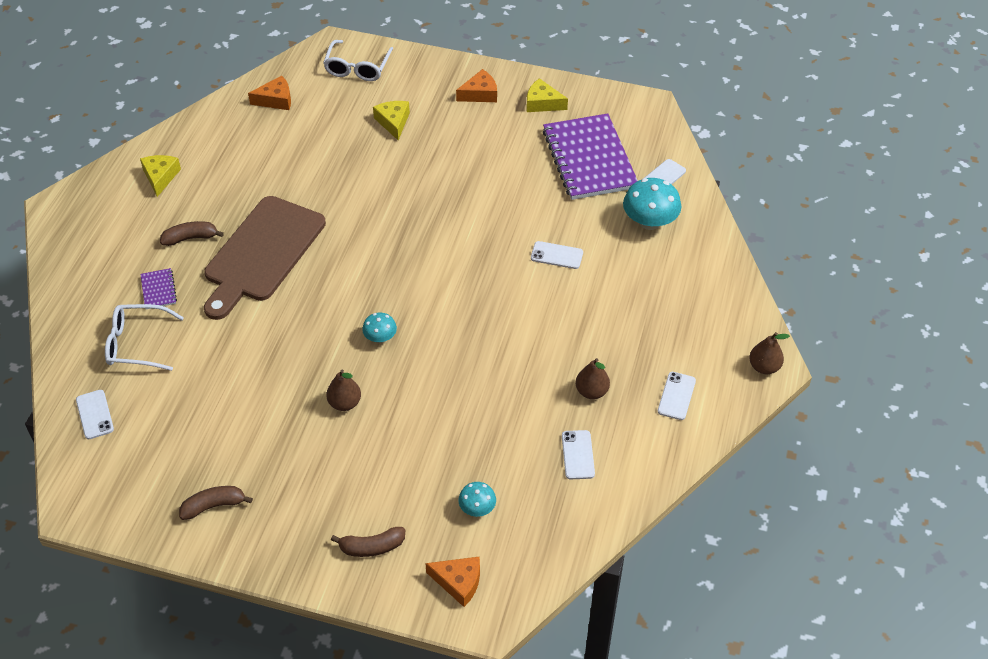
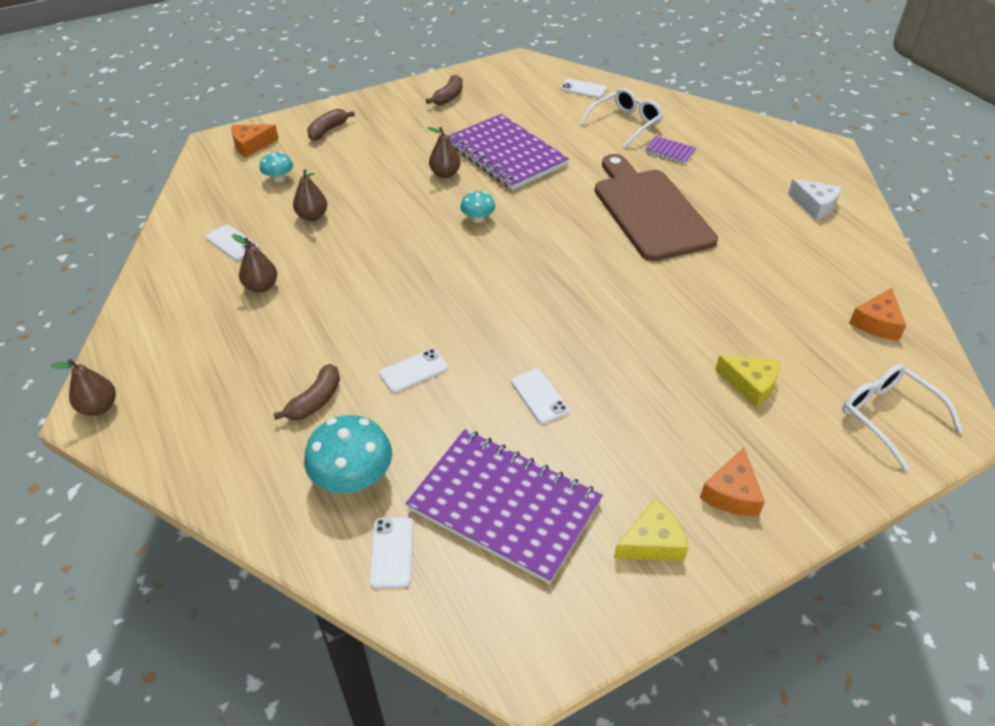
camera: 135 degrees right, 5 degrees down
(160, 177) = (815, 205): yellow cheese -> white cheese
(191, 238) = (713, 187): brown banana -> brown banana (315, 401)
(273, 386) = (506, 155): none -> purple notebook
(493, 437) = (312, 216): none -> brown pear
(676, 396) = (177, 329): white phone -> white phone (539, 396)

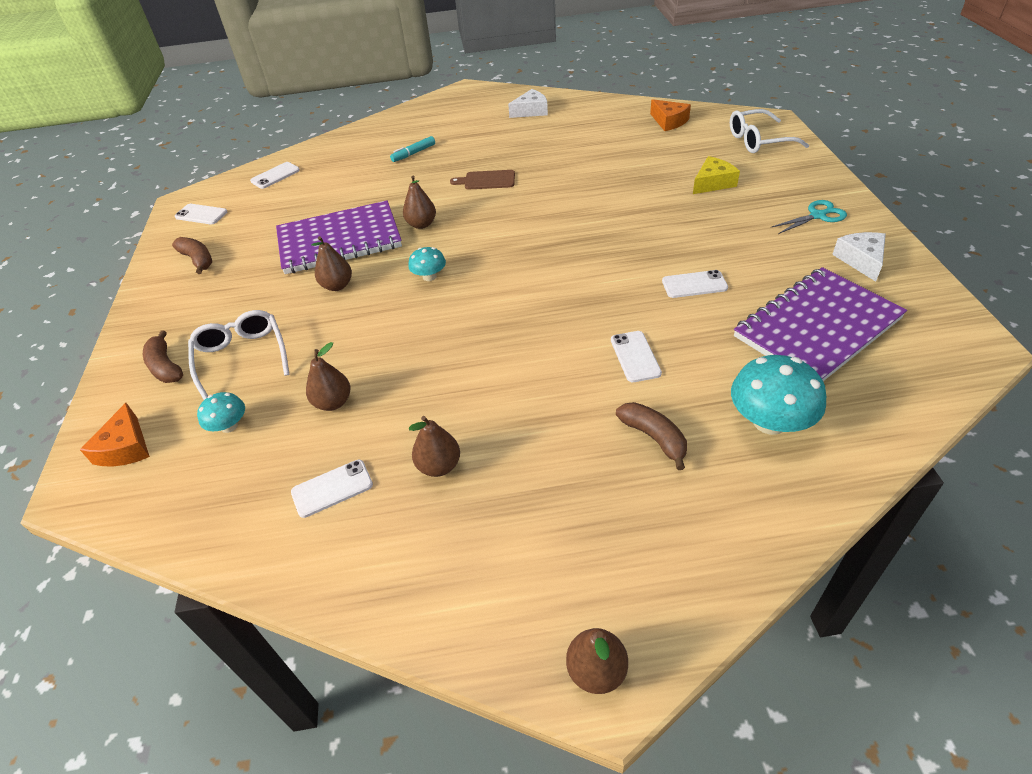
camera: 65 degrees left, 0 degrees up
(392, 552) = (864, 406): white phone -> white phone (201, 215)
(552, 192) = (421, 224): none -> brown pear
(625, 124) = (353, 165): white glasses -> white glasses (242, 357)
(649, 211) = (487, 180): brown cutting board -> brown cutting board, size x0.41
(652, 542) = (861, 260): yellow cheese -> white cheese
(670, 151) = (414, 153): purple notebook -> turquoise marker
(731, 493) = (817, 215): orange cheese -> turquoise scissors

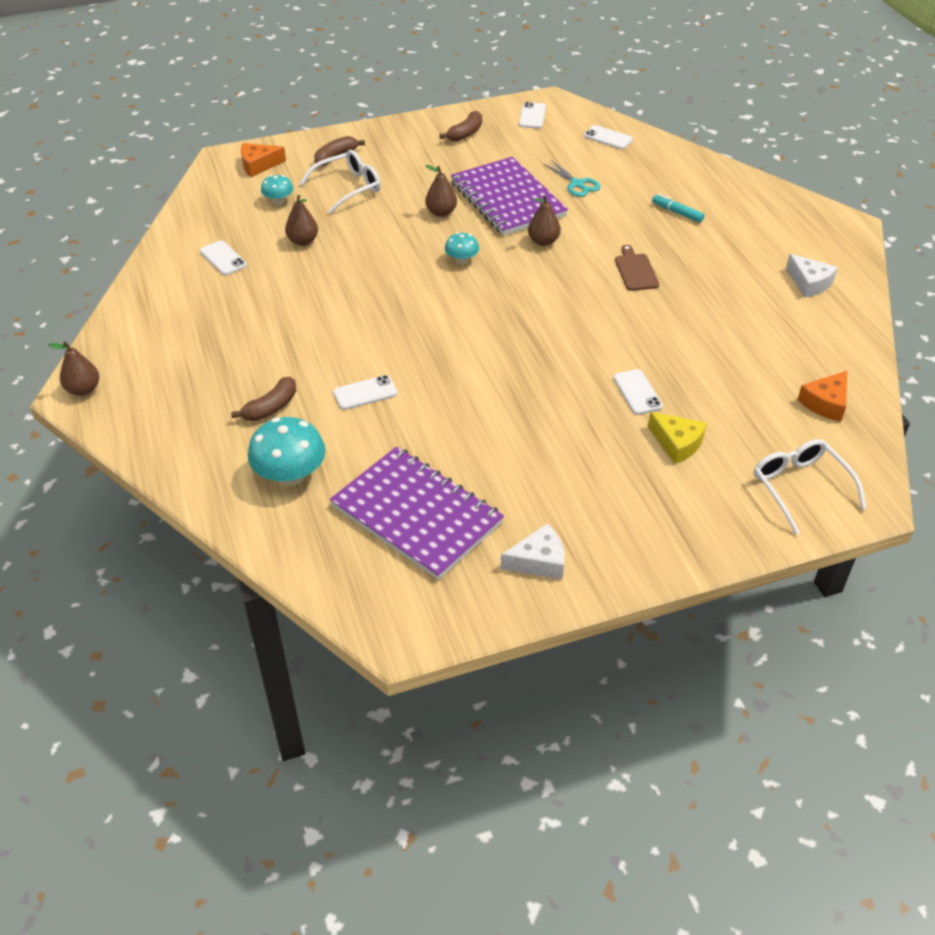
camera: 75 degrees right, 0 degrees up
(439, 466) = (242, 302): brown pear -> none
(694, 284) = (474, 429): white phone -> white phone (637, 392)
(817, 215) = (625, 532): turquoise scissors -> turquoise scissors (577, 184)

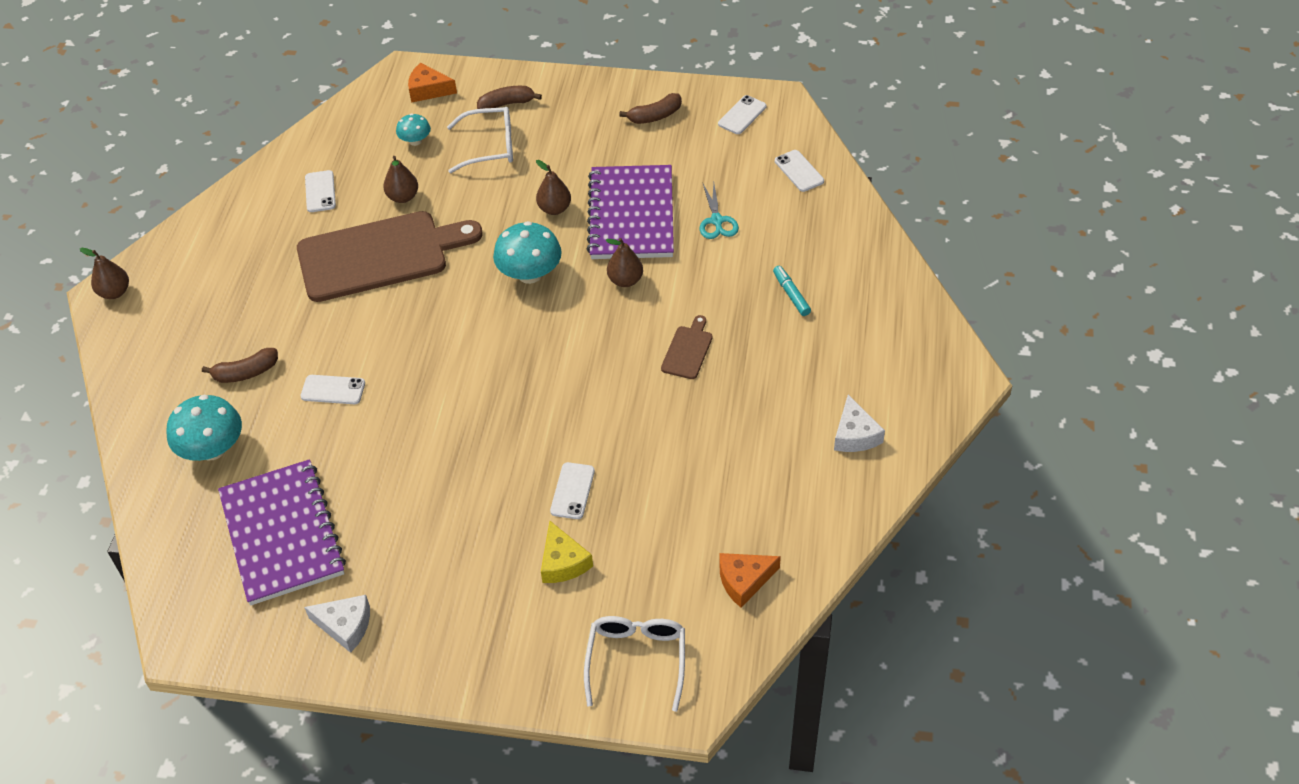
camera: 30 degrees right, 5 degrees up
(319, 286) = (379, 255): none -> brown cutting board
(461, 260) = (530, 274): turquoise mushroom -> turquoise mushroom, size x1.81

